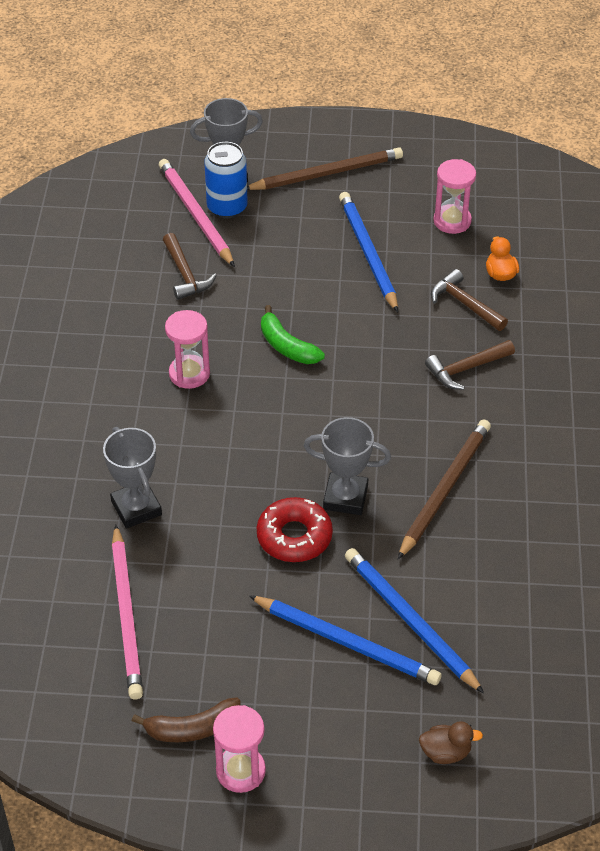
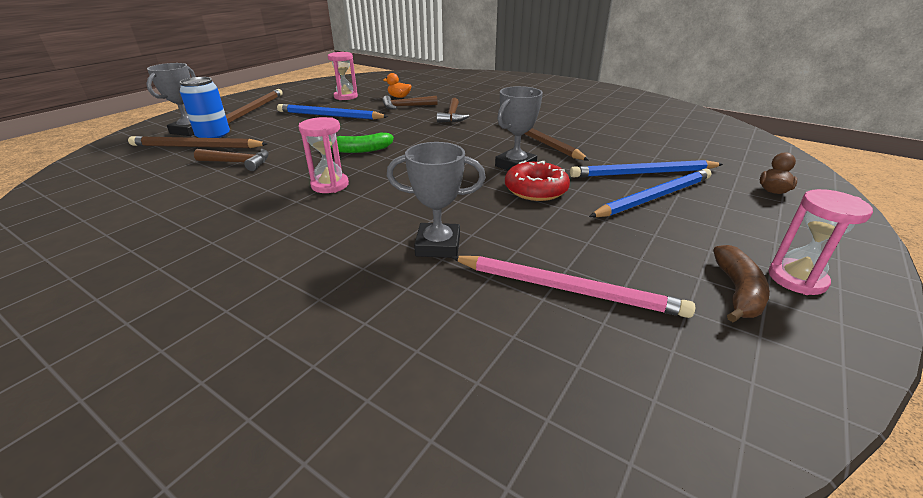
camera: 60 degrees left, 15 degrees down
(195, 215) = (196, 147): pink pencil -> brown pencil

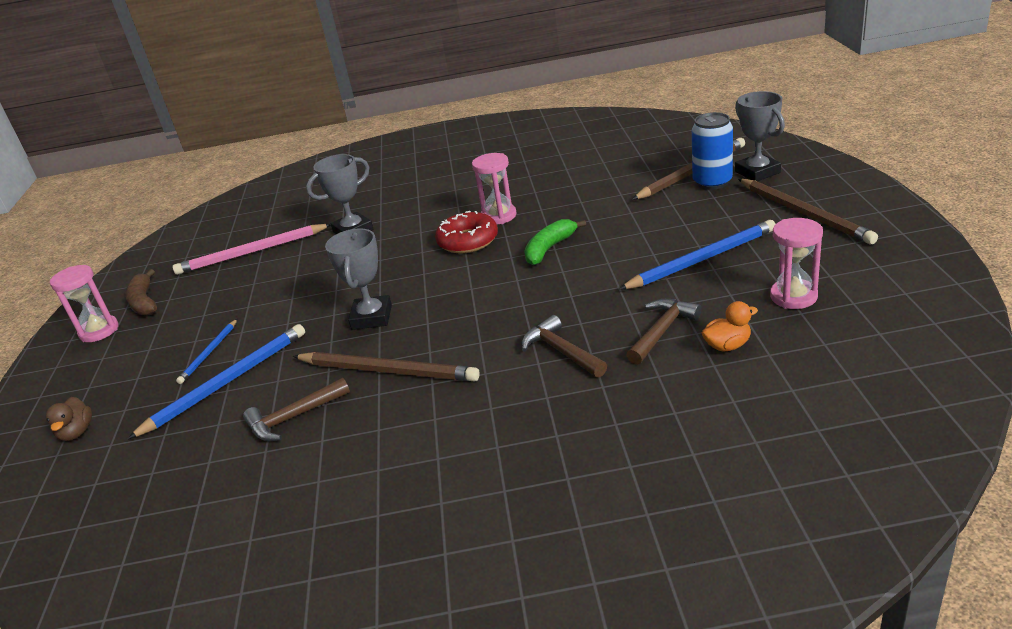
camera: 145 degrees right, 0 degrees up
(238, 163) = (614, 187): brown hammer -> brown hammer (293, 418)
(536, 189) = (326, 302): red donut -> red donut (468, 241)
(654, 197) = (209, 353): blue pencil -> blue pencil, size x0.54

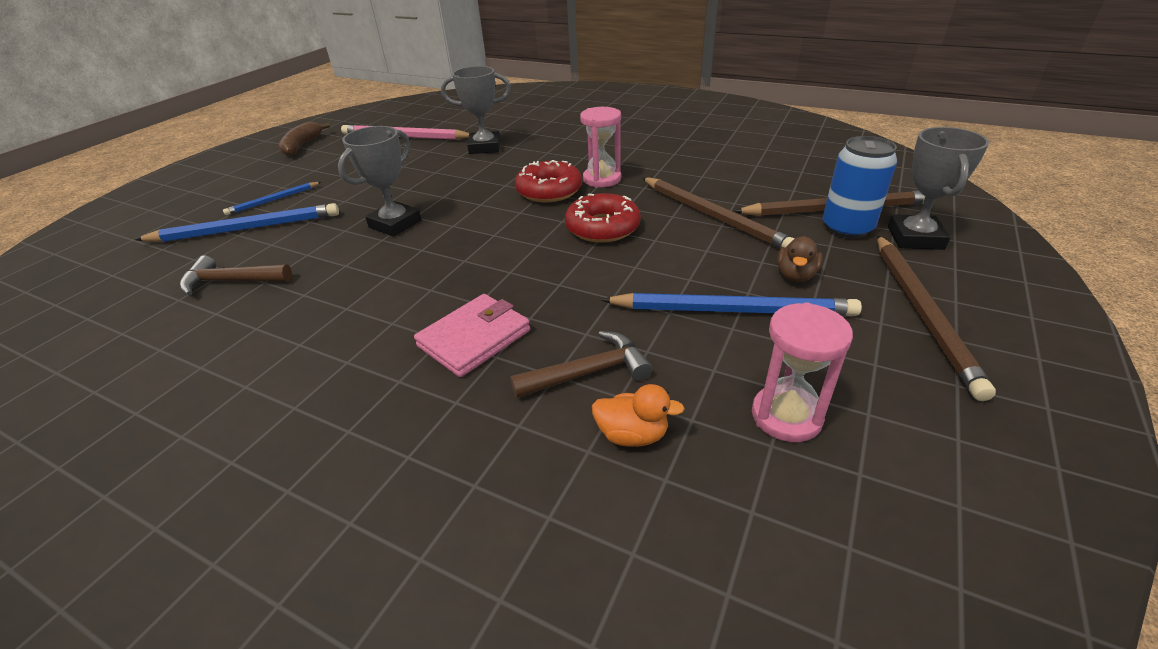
camera: 30 degrees right, 5 degrees up
(77, 432) = (135, 220): brown duck -> brown duck (795, 275)
(99, 331) = (253, 154): pink hourglass -> none
(387, 370) = (337, 277): brown pencil -> brown pencil (713, 216)
(549, 248) = (602, 227): green banana -> red donut
(561, 351) = (474, 338): brown hammer -> pink wallet

